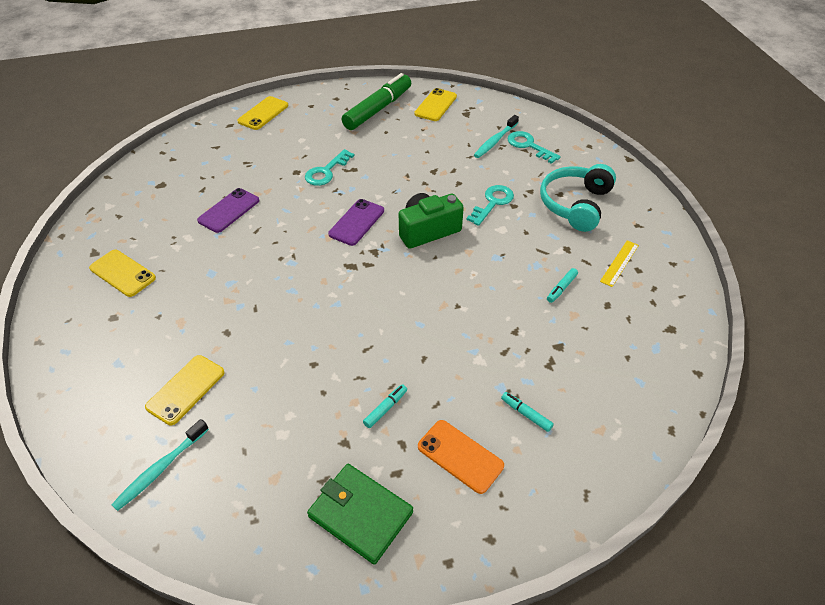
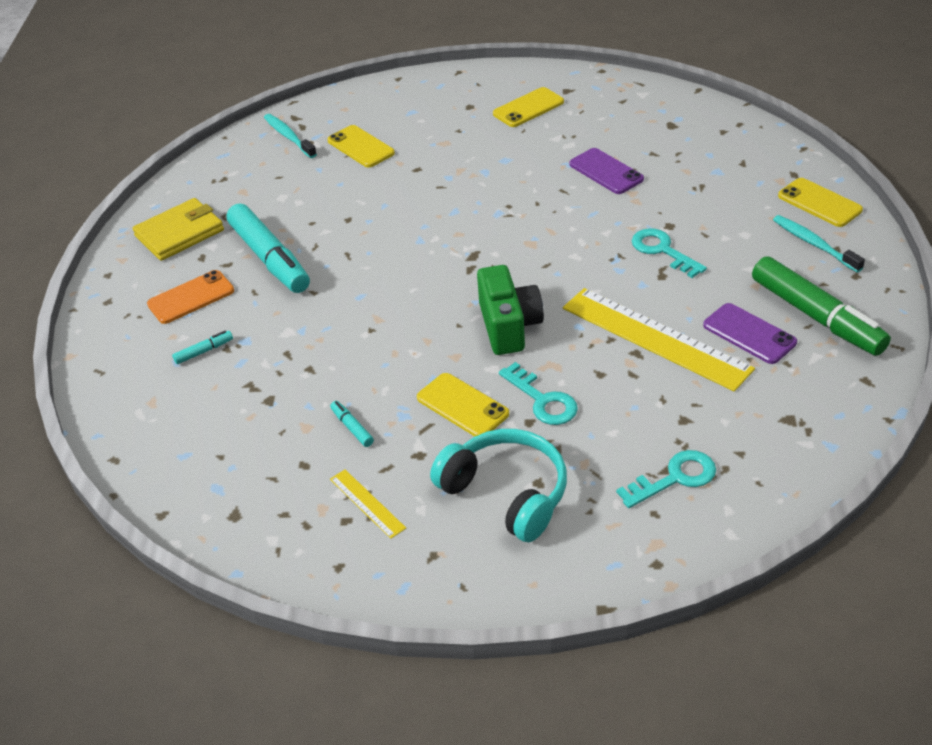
camera: 110 degrees right, 5 degrees down
(357, 222) = (548, 267): purple phone -> purple phone (749, 334)
(360, 514) = (180, 233): green wallet -> yellow wallet
(385, 408) = (269, 258): turquoise marker -> turquoise marker, size x2.49
(417, 165) = (655, 338): none -> yellow ruler
(435, 105) = (821, 385): yellow phone -> yellow phone (462, 406)
(495, 141) = (698, 438): turquoise toothbrush -> turquoise toothbrush (814, 244)

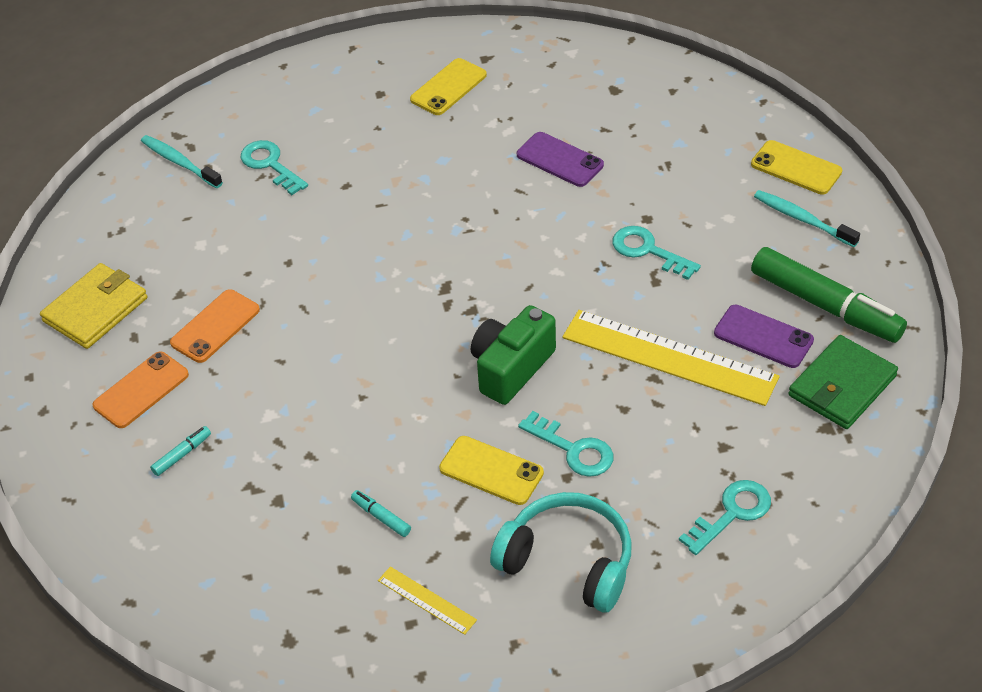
camera: 15 degrees left, 5 degrees up
(269, 258) = (215, 326): turquoise marker -> orange phone
(361, 147) = (270, 165): yellow phone -> turquoise key
(509, 326) = (511, 368): green camera -> green camera turned 120 degrees counterclockwise
(814, 386) = (842, 386): none -> green wallet

